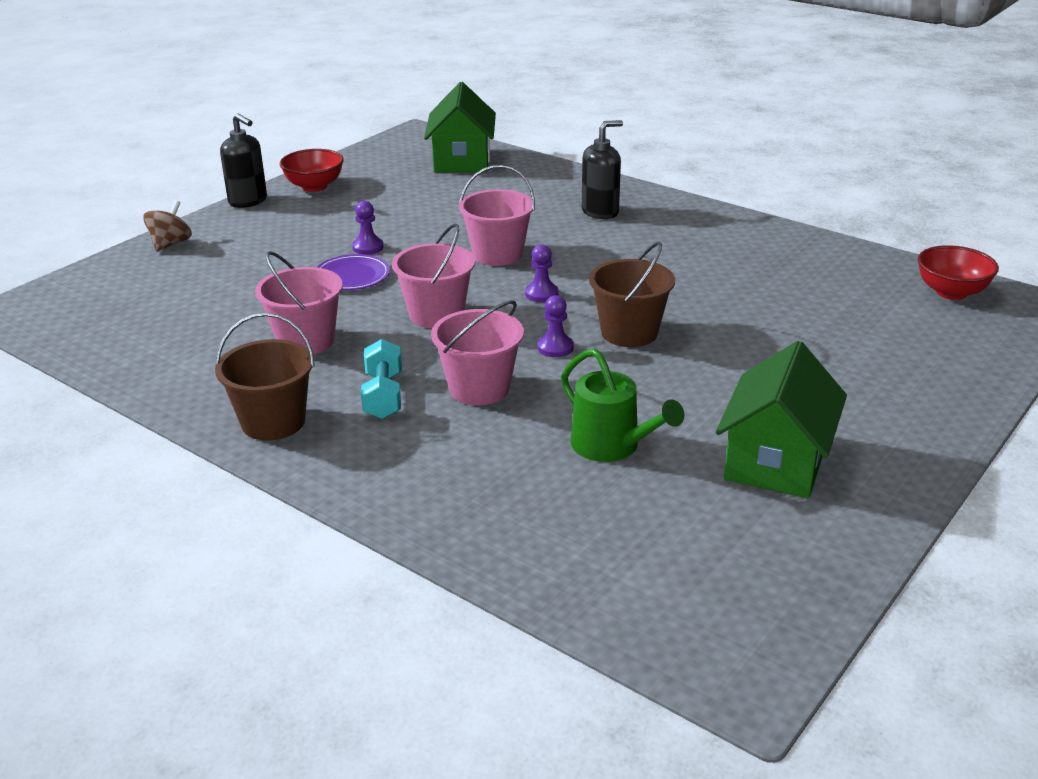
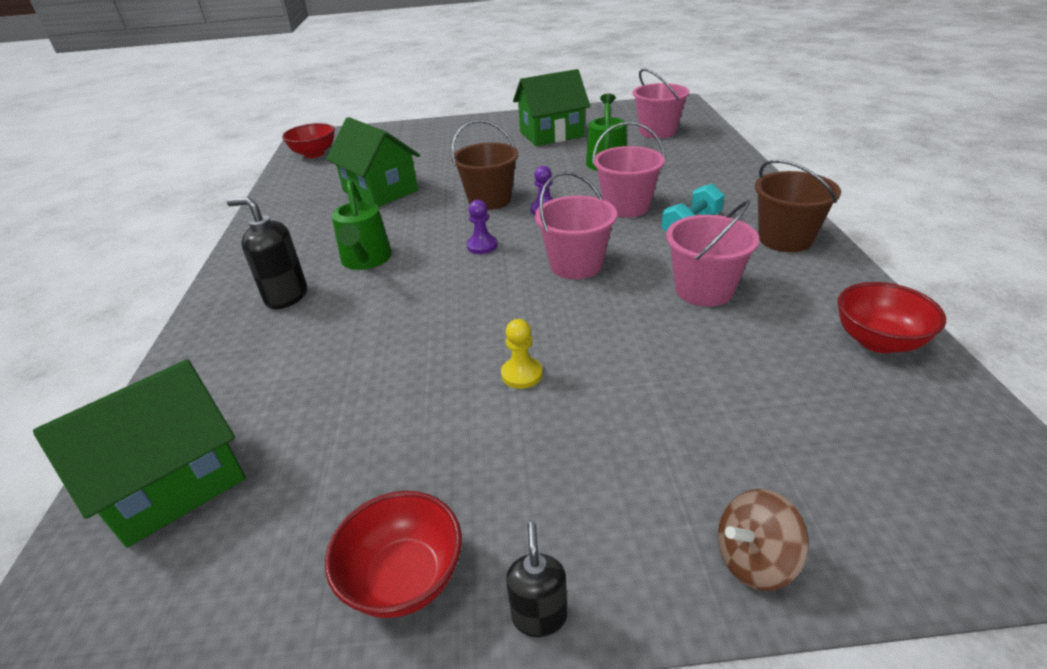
camera: 130 degrees left, 5 degrees up
(142, 360) = (878, 341): none -> red bowl
(248, 201) = (539, 616): black soap dispenser -> black soap dispenser, size x0.62
(352, 276) = (586, 341): purple plate -> none
(368, 247) = (521, 374): purple pawn -> yellow pawn
(497, 254) = (440, 297): pink bucket -> pink bucket (657, 131)
(606, 247) = (366, 260): none -> green watering can
(755, 292) = (380, 191): none -> green house

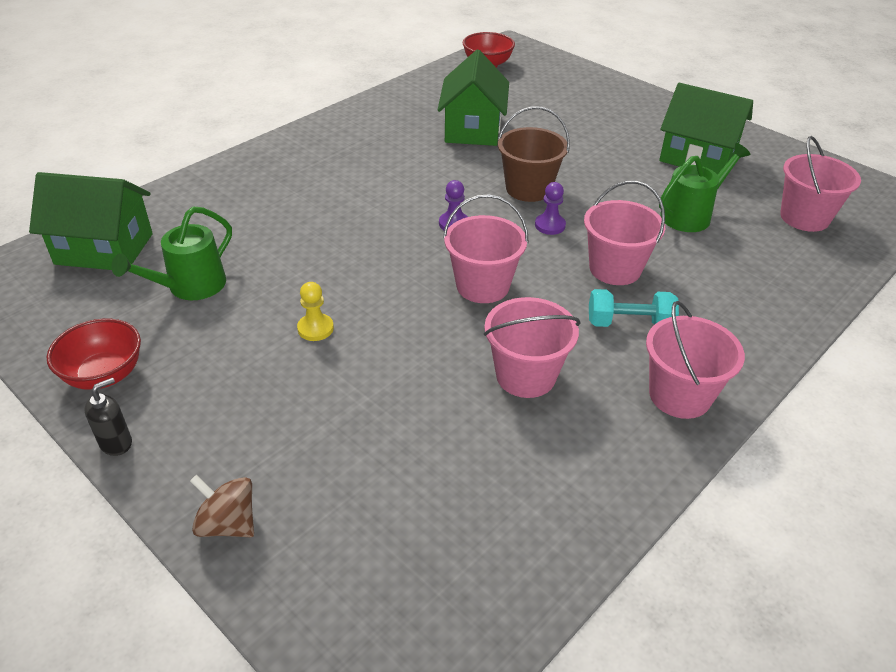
camera: 45 degrees right, 5 degrees up
(286, 296) = (295, 176): black soap dispenser -> none
(366, 260) = (372, 182): green watering can -> green watering can (190, 286)
(785, 239) = (680, 395): brown bucket -> pink bucket
(878, 341) = (559, 517): red bowl -> none

